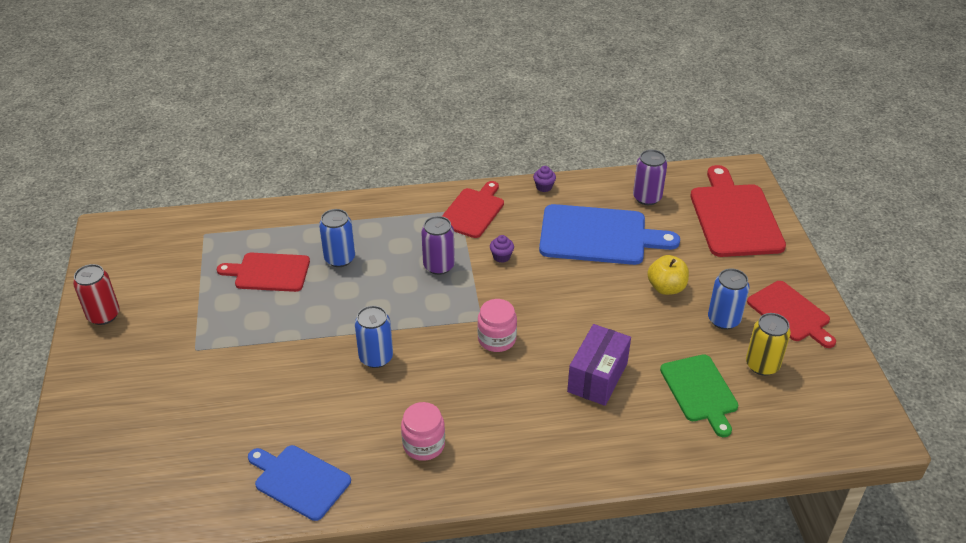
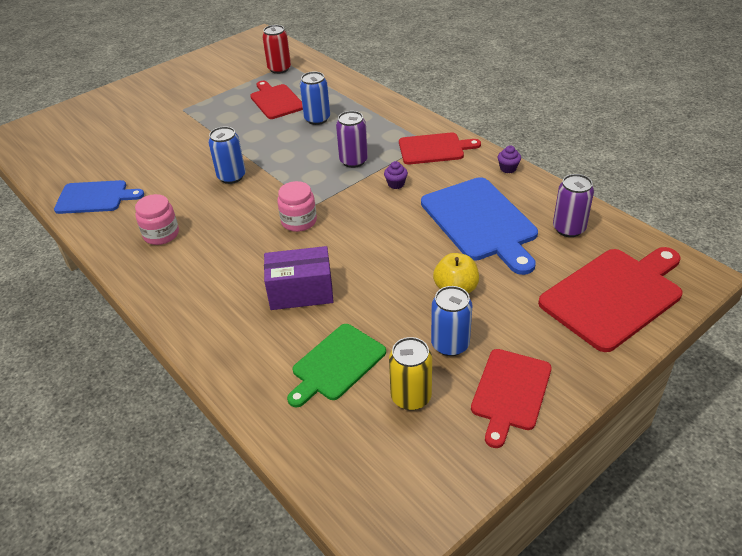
camera: 60 degrees right, 0 degrees up
(103, 315) = (186, 69): red can -> red can (279, 69)
(299, 480) = (95, 197): blue cutting board -> blue cutting board turned 90 degrees clockwise

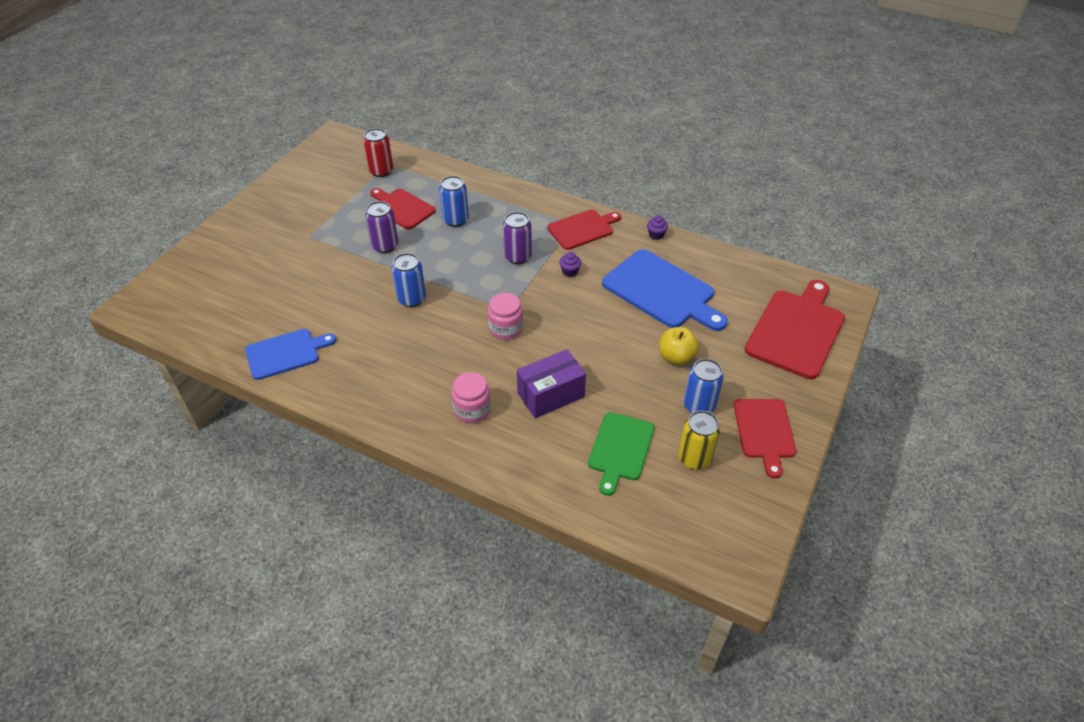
camera: 25 degrees left, 5 degrees up
(161, 234) = (383, 374): pink jar -> pink jar (472, 409)
(568, 229) = (733, 280): purple can -> purple can (385, 246)

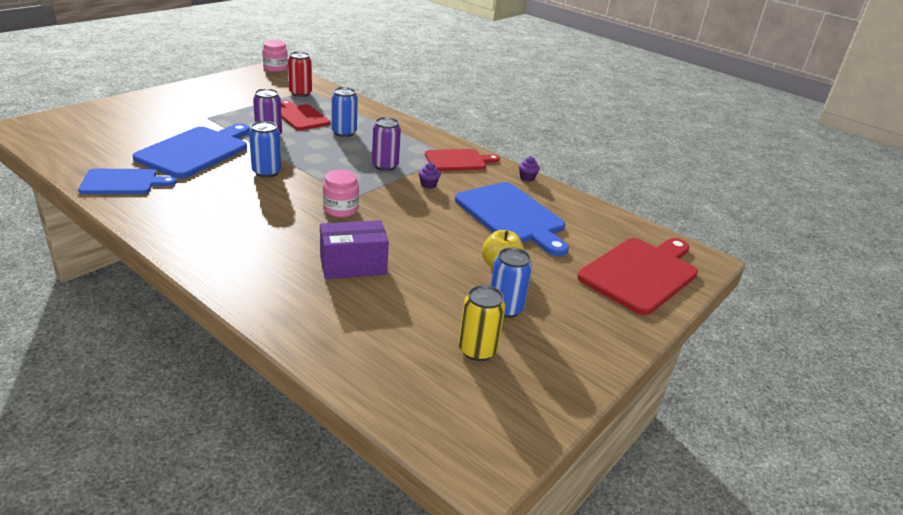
camera: 10 degrees right, 15 degrees down
(328, 289) = (196, 151): none -> blue cutting board
(472, 409) = (266, 258): pink jar -> pink jar (275, 68)
(620, 449) = (399, 324): green cutting board -> none
(764, 432) = (568, 346): red cutting board -> none

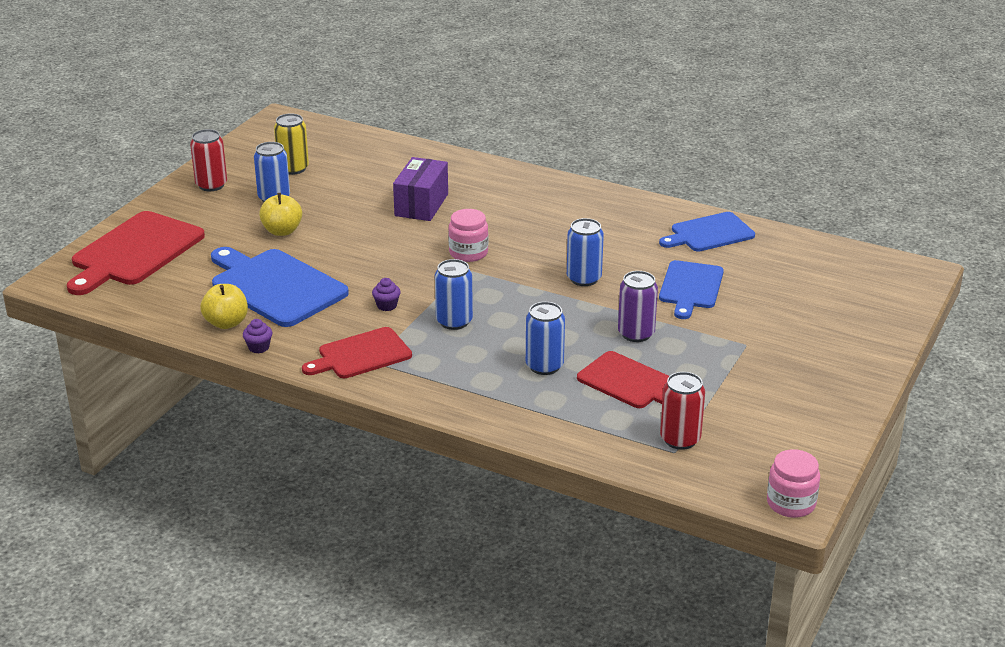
camera: 170 degrees right, 0 degrees up
(196, 151) = (690, 287): blue cutting board -> blue cutting board, size x0.63
(353, 265) = (421, 205): purple box -> purple box turned 45 degrees counterclockwise
(385, 166) = (454, 321): purple can -> blue can
(550, 197) = (226, 323): none -> yellow apple
(577, 344) = (211, 185): none -> red can

